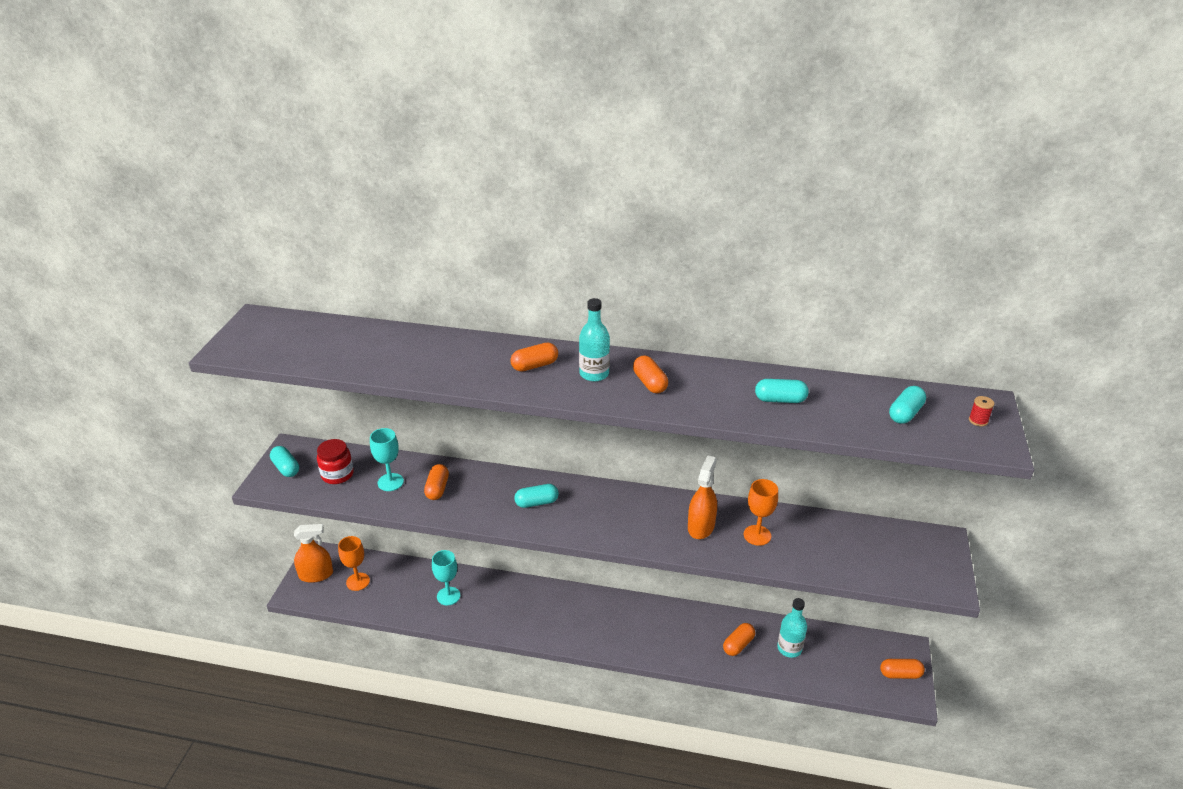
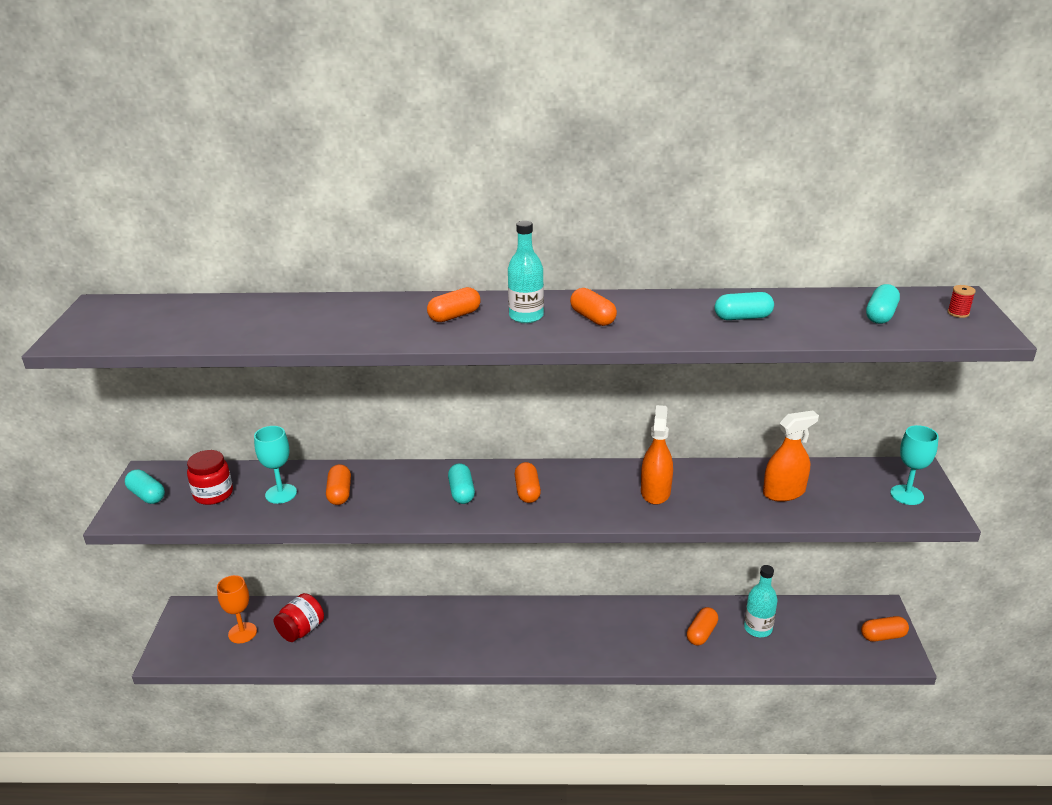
camera: 10 degrees left, 5 degrees down
(316, 575) = (189, 633): orange spray bottle -> orange spray bottle (784, 492)
(405, 587) = (301, 630): none -> red jar
(448, 596) = (356, 632): turquoise goblet -> turquoise goblet (907, 495)
(536, 502) = (461, 492): turquoise capsule -> turquoise capsule turned 75 degrees counterclockwise
(592, 510) = (527, 491): none -> orange capsule
(757, 535) = (720, 492): orange goblet -> none

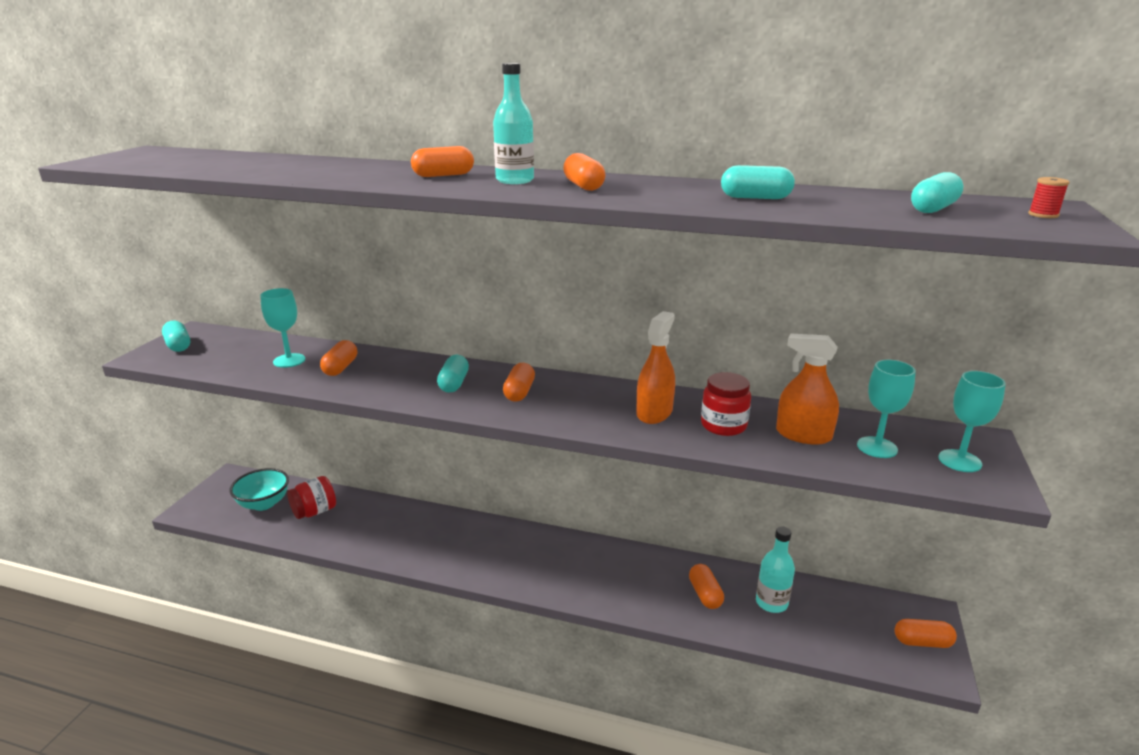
camera: 15 degrees right, 5 degrees down
(213, 494) = (232, 352): red jar -> red jar (723, 425)
(242, 633) = (264, 503): orange goblet -> turquoise bowl
(701, 633) = (705, 594): orange capsule -> orange capsule turned 60 degrees counterclockwise
(784, 492) = (803, 435): orange spray bottle -> orange spray bottle turned 150 degrees counterclockwise
(843, 494) = (877, 447): none -> turquoise goblet

